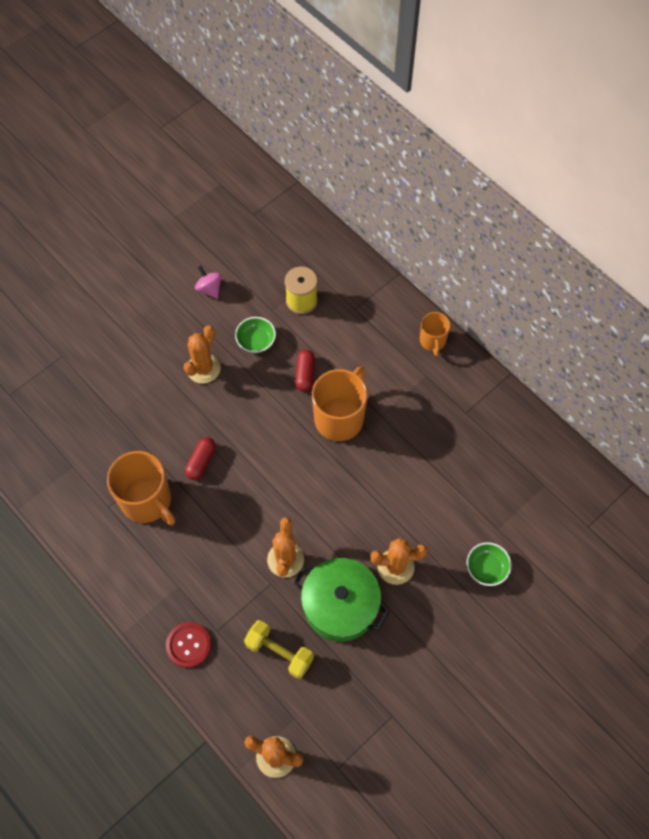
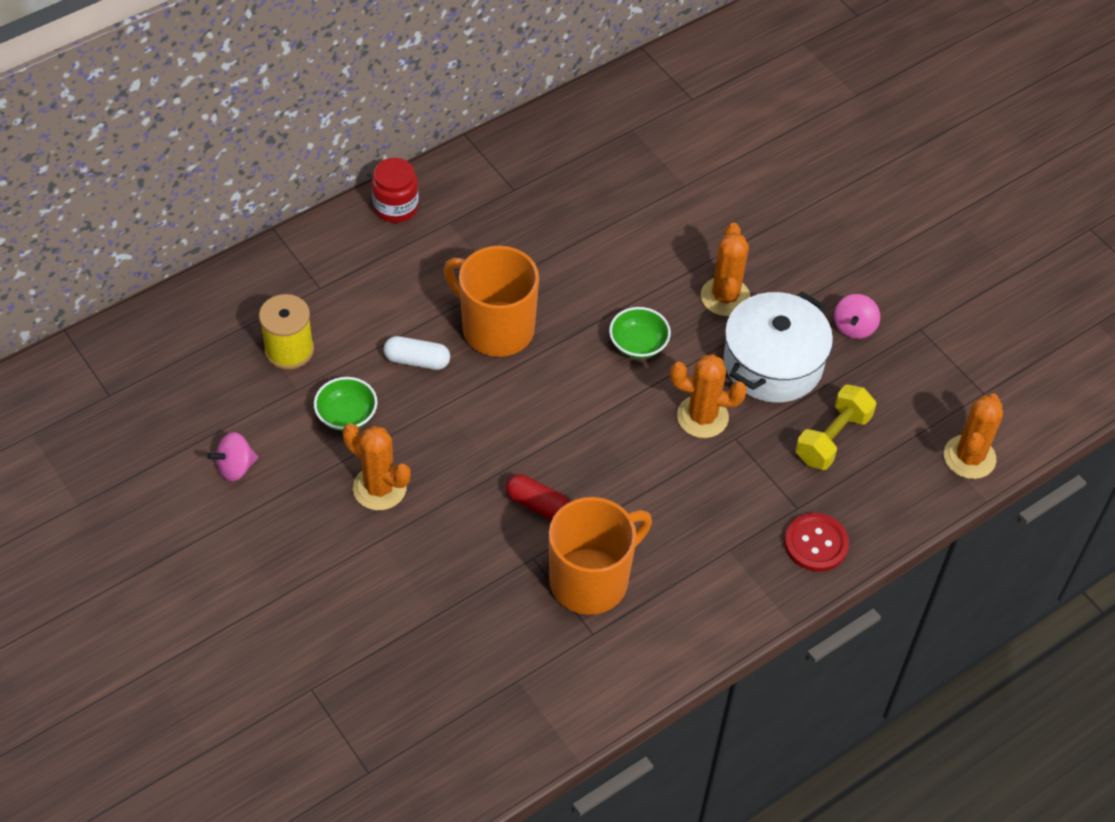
camera: 85 degrees left, 10 degrees down
(305, 374) = (417, 360): red capsule -> white capsule
(340, 605) = (773, 363): green pot -> white pot
(384, 664) = (854, 327): none -> pink spinning top
(432, 341) = (396, 207): orange mug -> red jar
(486, 568) = (736, 205): green bowl -> green bowl (638, 344)

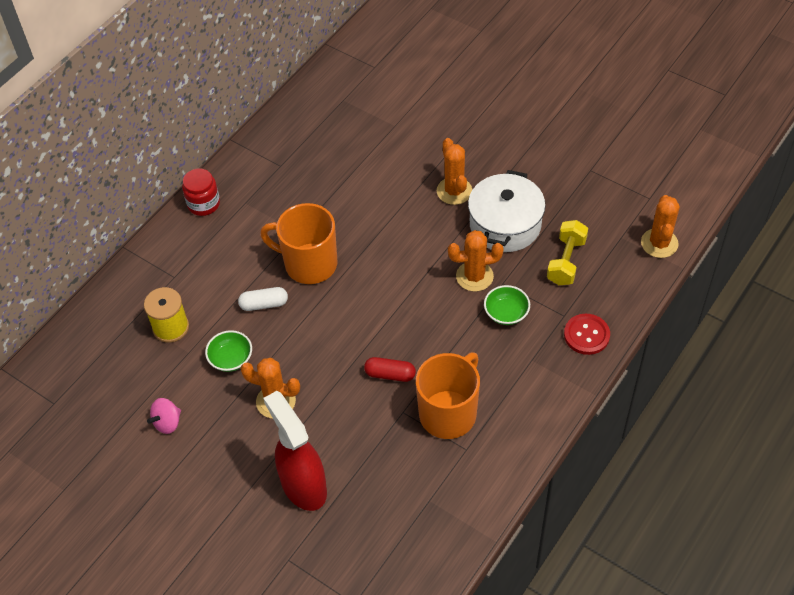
camera: 15 degrees left, 0 degrees up
(368, 604) = (303, 485): none -> red spray bottle
(638, 344) = (410, 242): green bowl -> green bowl (506, 313)
(854, 327) = (547, 183): pink spinning top -> none

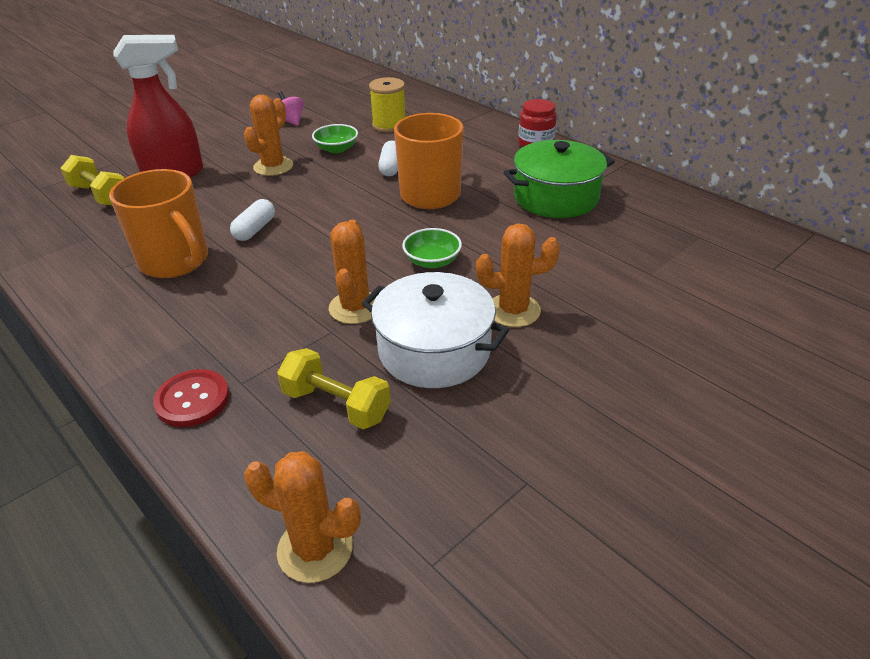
camera: 100 degrees right, 15 degrees down
(300, 182) = (556, 197): none -> green pot
(357, 533) = (100, 195): none -> yellow dumbbell
(390, 374) = (255, 229): red capsule -> white capsule
(506, 313) = (280, 326): green bowl -> green bowl (432, 261)

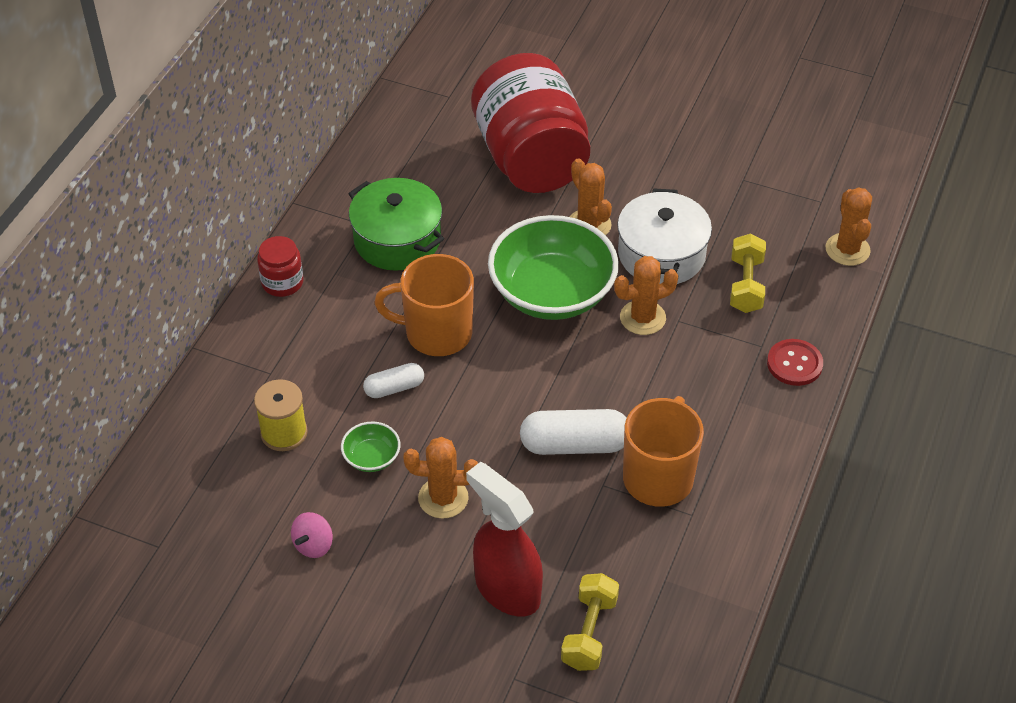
camera: 115 degrees left, 10 degrees up
(255, 229) = (574, 444): white capsule -> white capsule, size x1.71
(432, 261) = (552, 293): green bowl -> green bowl, size x2.34
(643, 298) = (531, 159): none -> red jar

